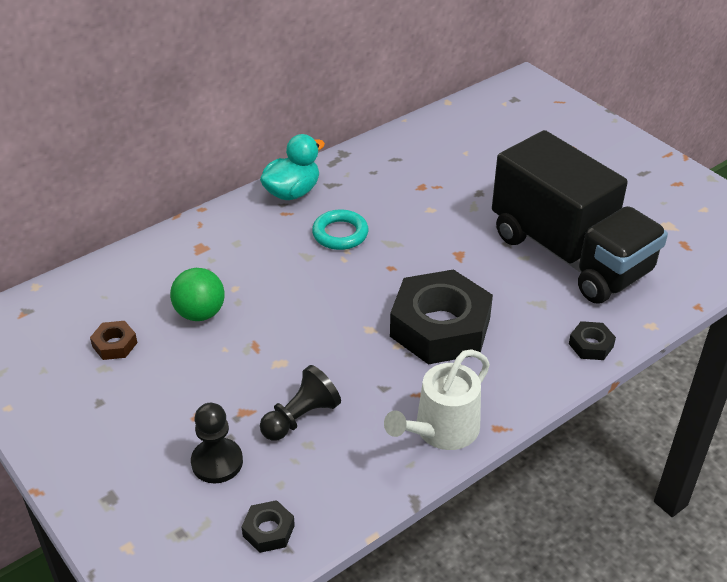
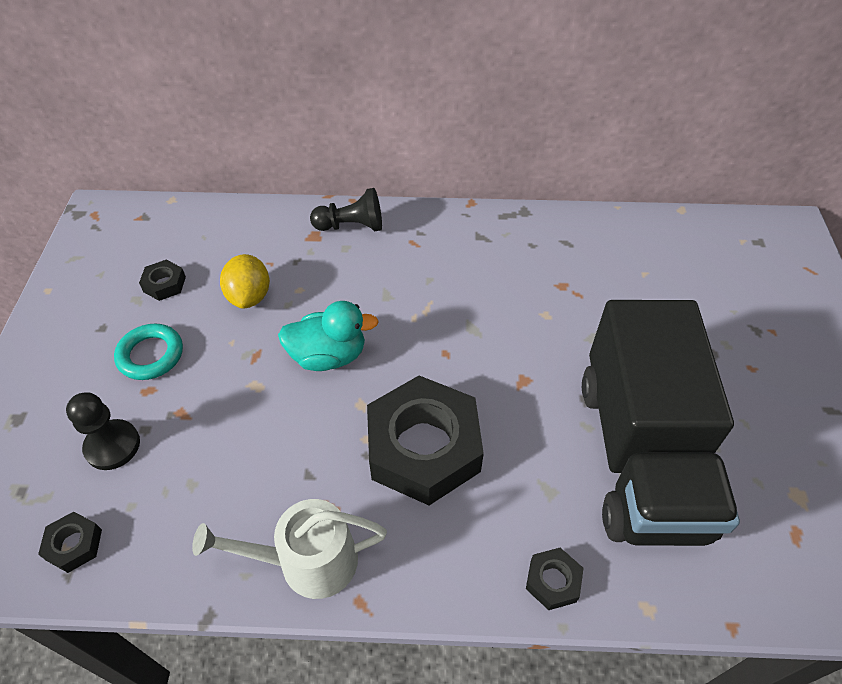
camera: 40 degrees right, 10 degrees up
(114, 344) = (164, 284): brown nut -> black nut
(200, 313) = (249, 296): green ball -> yellow lemon
(292, 192) = (440, 225): turquoise duck -> turquoise duck (328, 356)
(300, 417) = (214, 452): black pawn -> black pawn (351, 226)
(340, 234) = (437, 290): turquoise ring -> turquoise ring (151, 355)

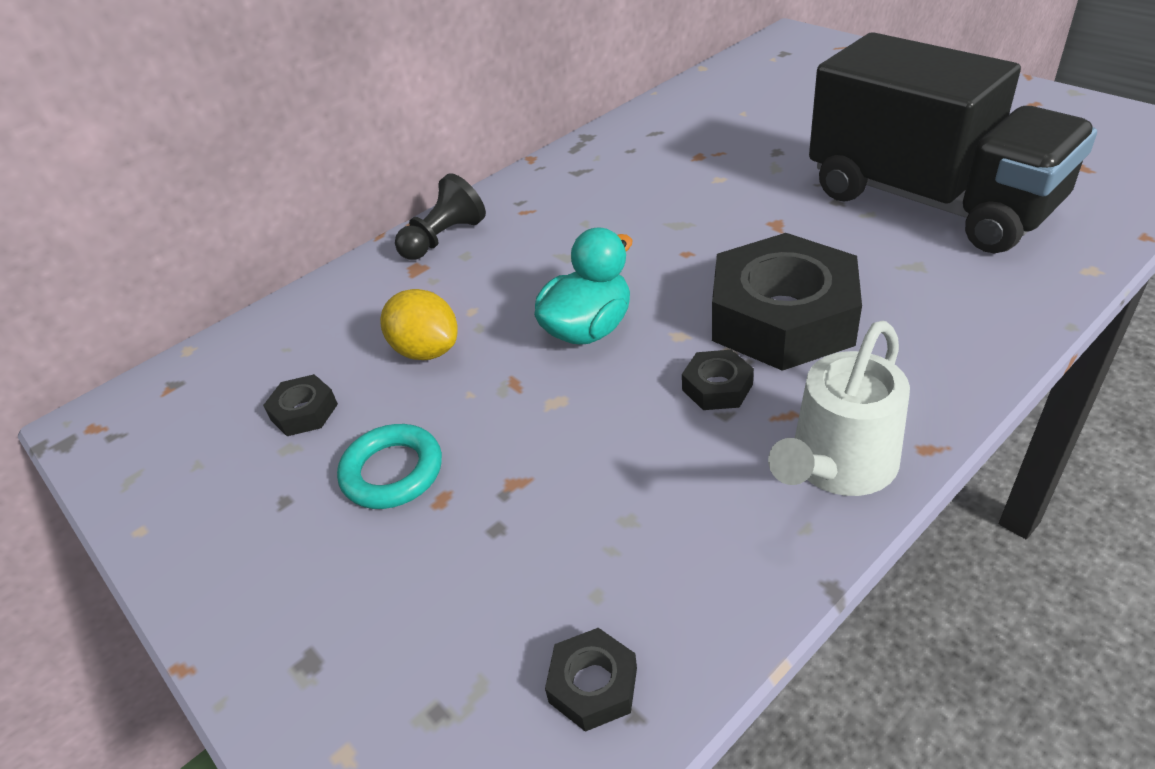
camera: 40 degrees left, 10 degrees down
(112, 446) = (483, 572): black pawn -> none
(553, 581) = (1016, 308): black nut -> black nut (717, 387)

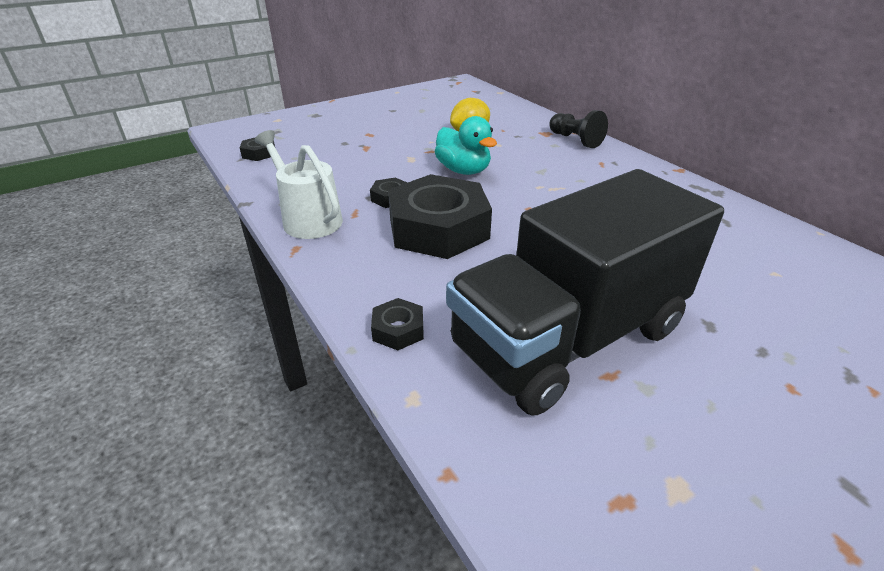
camera: 95 degrees right, 5 degrees down
(304, 412) = (442, 112): black nut -> black nut (398, 330)
(392, 472) = (392, 126): turquoise ring -> none

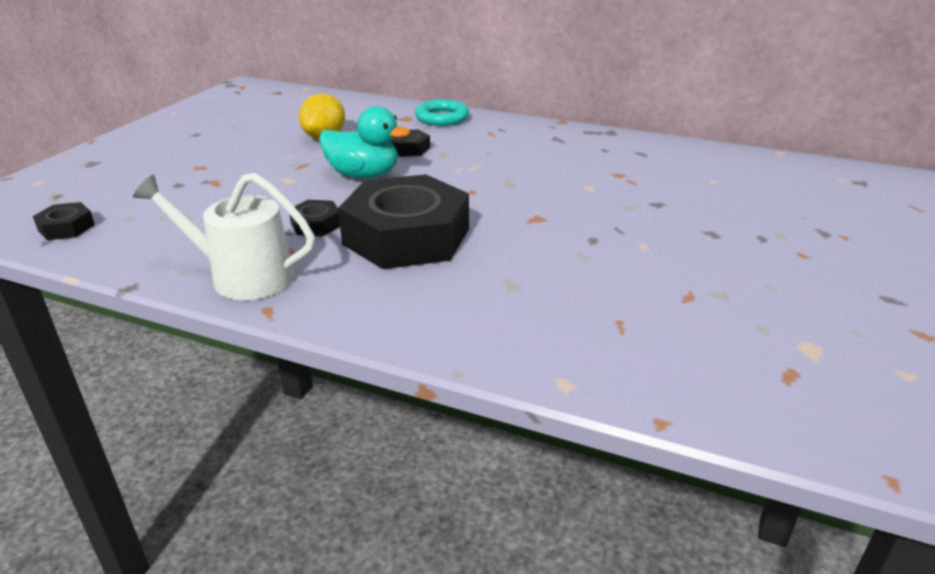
camera: 35 degrees left, 5 degrees down
(398, 330) = (481, 337): black nut -> black nut (409, 149)
(569, 339) = (630, 283): black truck -> none
(575, 140) = (442, 118): black pawn -> turquoise ring

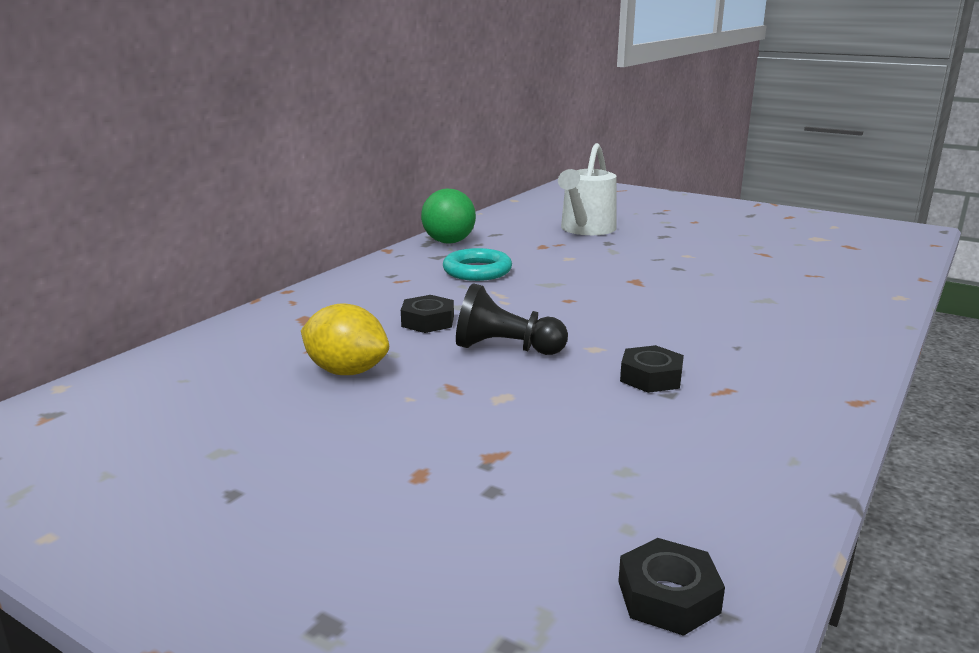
camera: 80 degrees left, 10 degrees down
(243, 276) = (791, 417): white watering can -> white watering can (586, 229)
(363, 175) = (506, 348): turquoise duck -> black pawn
(406, 236) = (679, 333): black nut -> none
(442, 118) = (326, 299): turquoise ring -> turquoise ring (477, 271)
(599, 138) = (449, 242): none -> green ball

